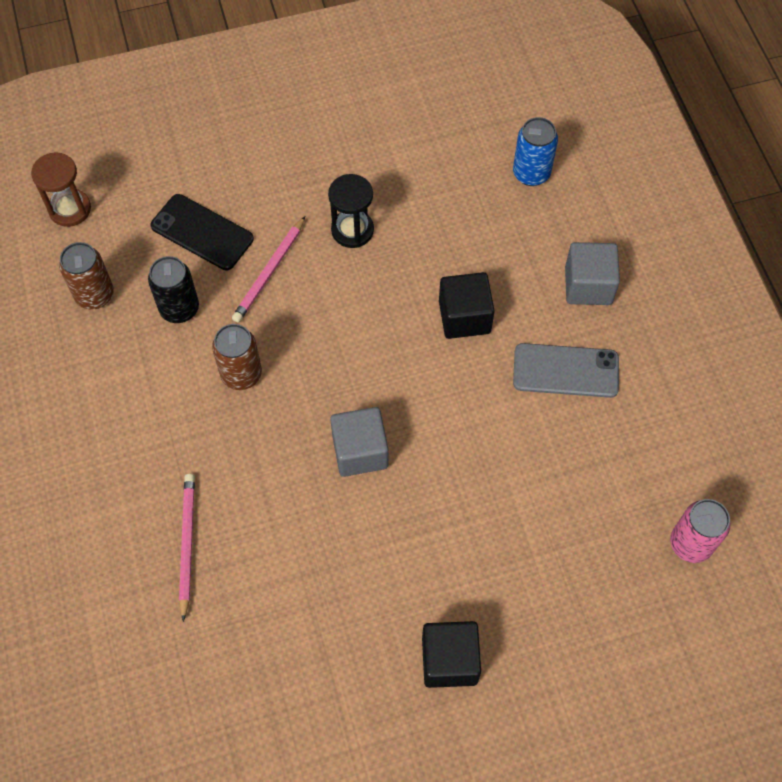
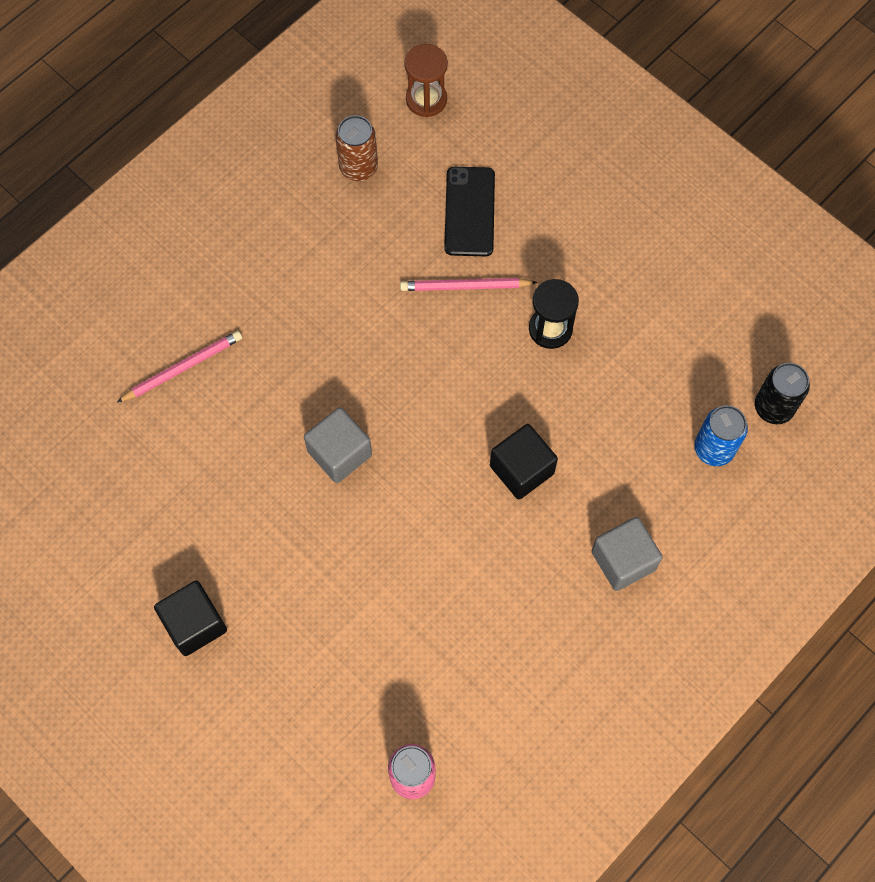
camera: 60 degrees right, 5 degrees up
(179, 309) = (386, 238): black can -> black can (773, 407)
(241, 374) = (354, 321): brown can -> none
(565, 371) = (521, 584): grey phone -> none

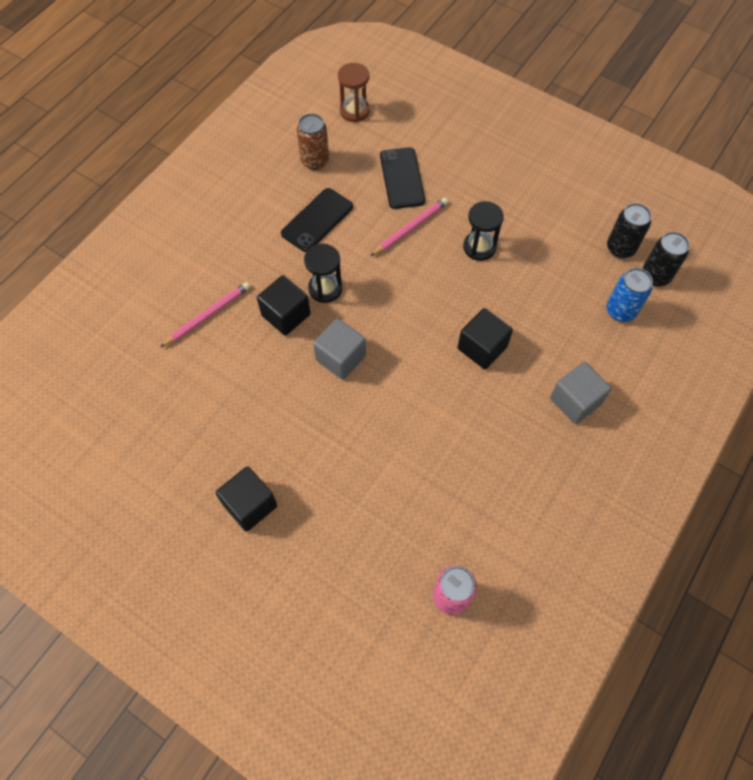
camera: 10 degrees left, 5 degrees down
(281, 383) = (286, 315): none -> black cube
(338, 355) = (325, 288): none -> black hourglass
(345, 256) = (317, 220): none -> black phone
(465, 287) = (410, 228): pink pencil -> pink pencil turned 150 degrees clockwise
(737, 360) = (620, 248): none -> black can

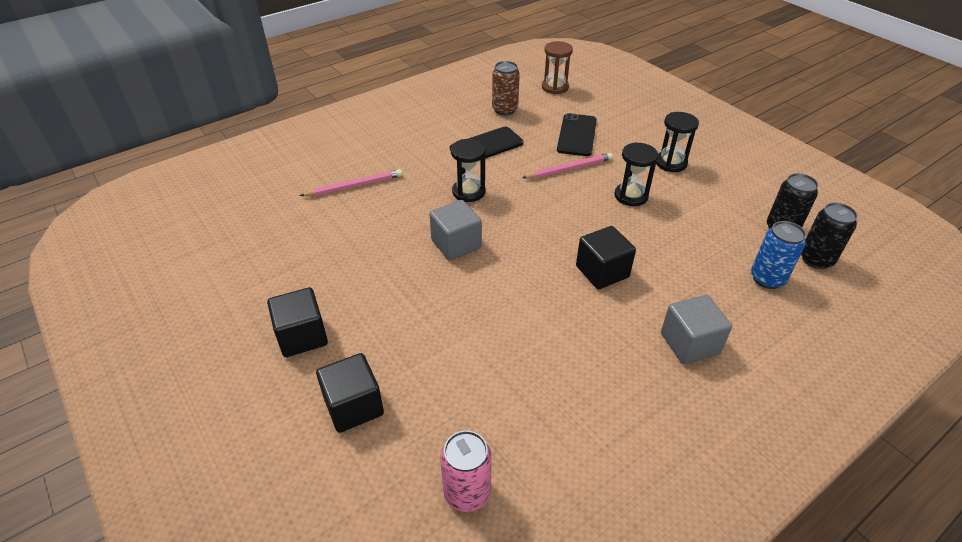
camera: 20 degrees right, 20 degrees down
(286, 315) = (423, 201): black cube -> black cube (353, 406)
(503, 192) = (671, 163): none -> black hourglass

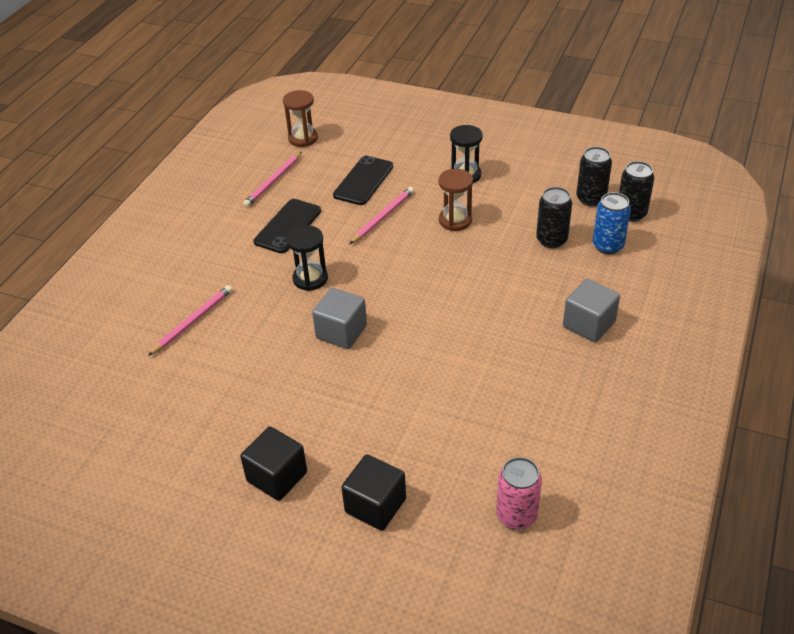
camera: 30 degrees left, 0 degrees up
(504, 110) = (273, 181): brown can -> pink pencil
(577, 135) = (363, 181): black phone -> black phone turned 45 degrees clockwise
(602, 271) = (482, 298): black cube -> none
(631, 196) = (455, 220): black hourglass -> brown hourglass
(711, 249) = (551, 240): none -> black can

